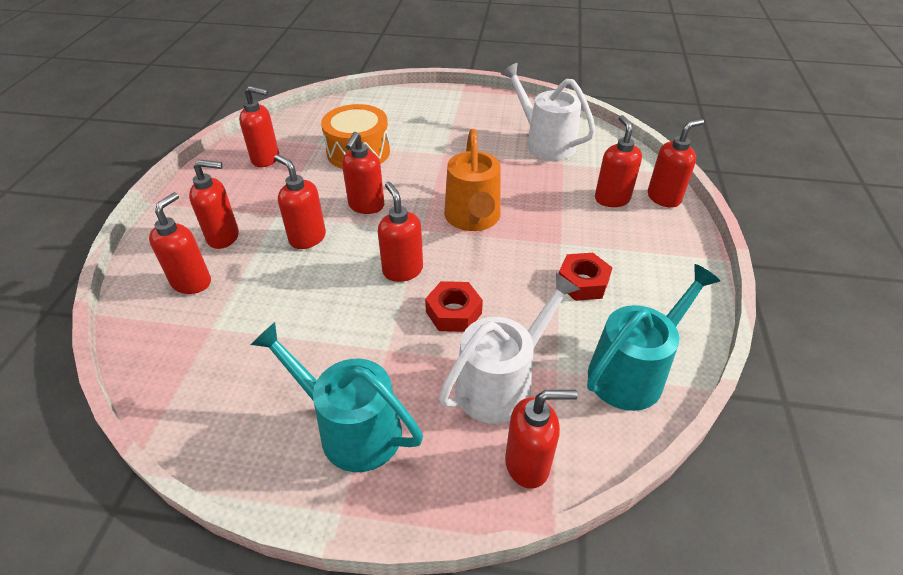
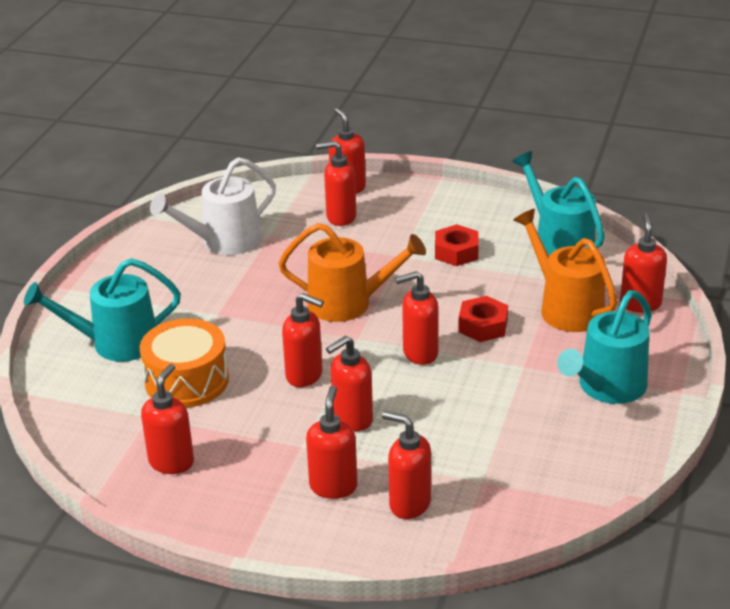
camera: 80 degrees left, 10 degrees down
(400, 117) = (115, 343): none -> turquoise watering can
(502, 383) = (565, 307): white watering can -> orange watering can

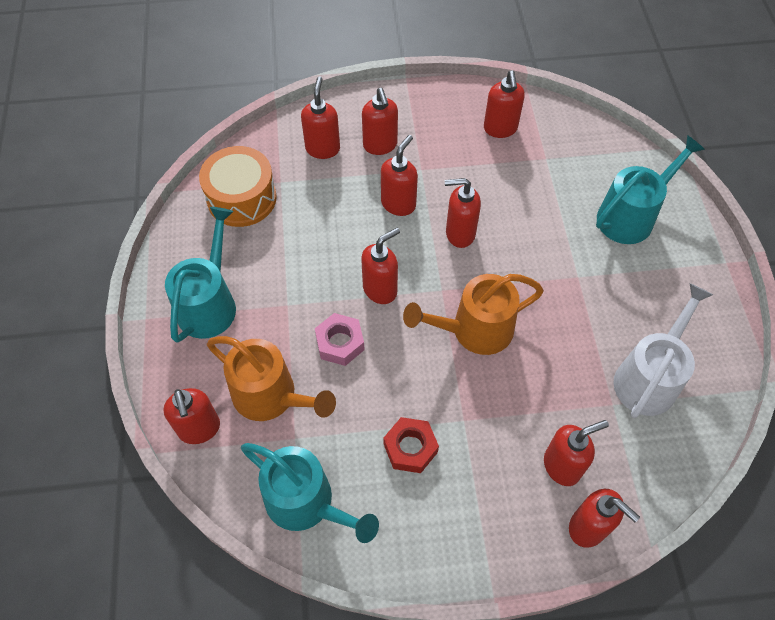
camera: 155 degrees right, 25 degrees up
(187, 380) = (545, 198): orange drum -> orange drum (241, 198)
(409, 504) = (323, 148): red soap dispenser -> red soap dispenser turned 90 degrees counterclockwise
(483, 326) = (340, 343): red nut -> pink nut

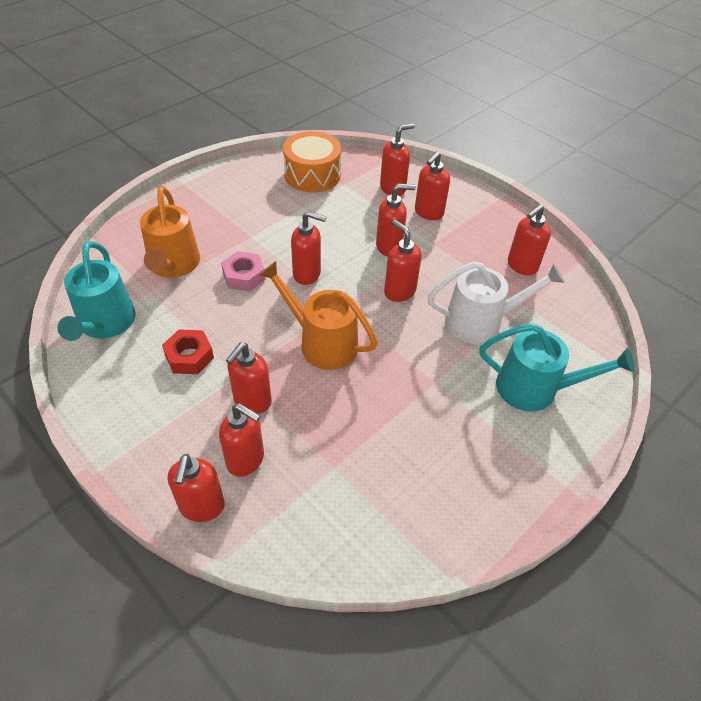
camera: 50 degrees right, 10 degrees down
(199, 429) = (123, 246): red soap dispenser -> red soap dispenser (252, 401)
(210, 303) = (219, 202): turquoise watering can -> none
(649, 377) = (384, 482): white watering can -> white watering can (481, 322)

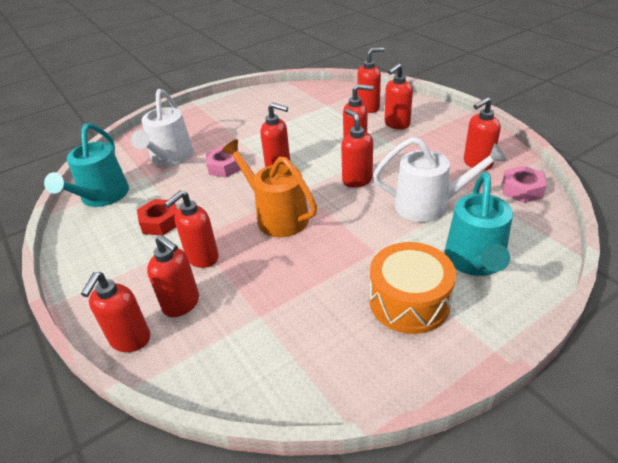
camera: 15 degrees right, 10 degrees down
(173, 265) = (170, 158): orange watering can -> white watering can
(312, 175) = (302, 99): orange drum -> orange drum (409, 301)
(536, 389) = (475, 262): turquoise watering can -> turquoise watering can turned 75 degrees clockwise
(570, 299) = (522, 190): none -> pink nut

